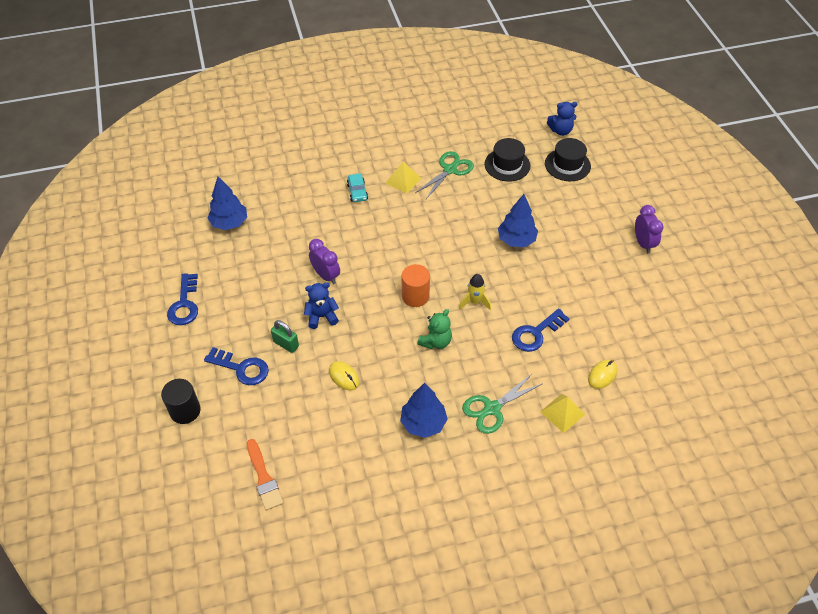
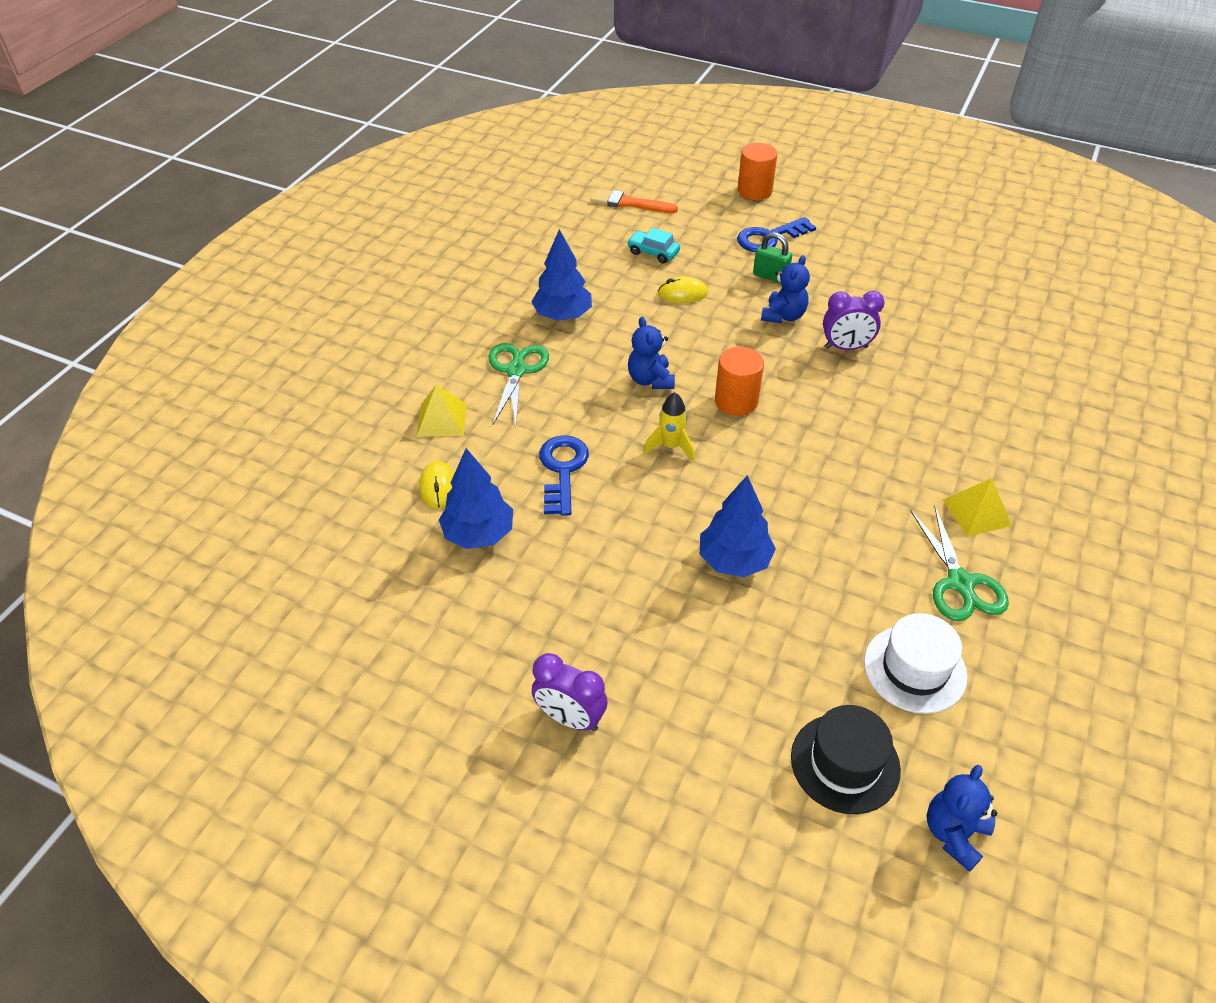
camera: 130 degrees right, 5 degrees down
(184, 304) = (900, 236): blue key -> none
(185, 411) = (754, 191): black cylinder -> orange cylinder
(229, 223) = (1015, 314): blue tree -> blue tree (479, 534)
(286, 344) = (770, 276): green padlock -> green padlock turned 45 degrees clockwise
(357, 192) = (988, 450): turquoise car -> turquoise car (653, 252)
(435, 341) = (650, 380): green teddy bear -> blue teddy bear
(507, 165) = (915, 669): black hat -> white hat

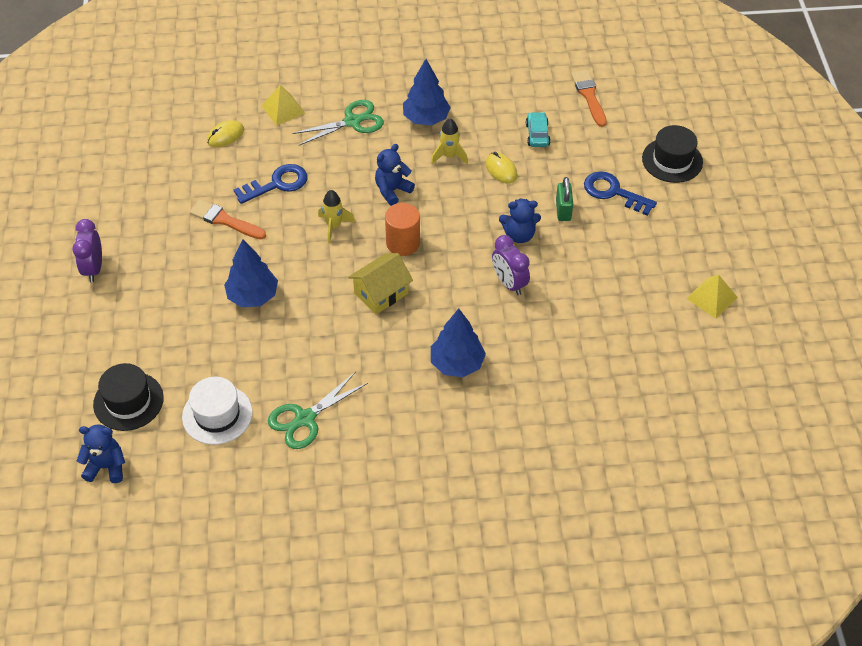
camera: 60 degrees right, 5 degrees up
(479, 534) = (200, 171): blue tree -> blue tree (457, 364)
(586, 541) = (225, 220): none -> orange brush
(633, 320) = (449, 156): none -> yellow rocket
(754, 191) = (672, 160): orange cylinder -> black hat
(800, 446) = (381, 293): none -> yellow house
(976, 512) = (379, 410): yellow pyramid -> yellow pyramid (712, 297)

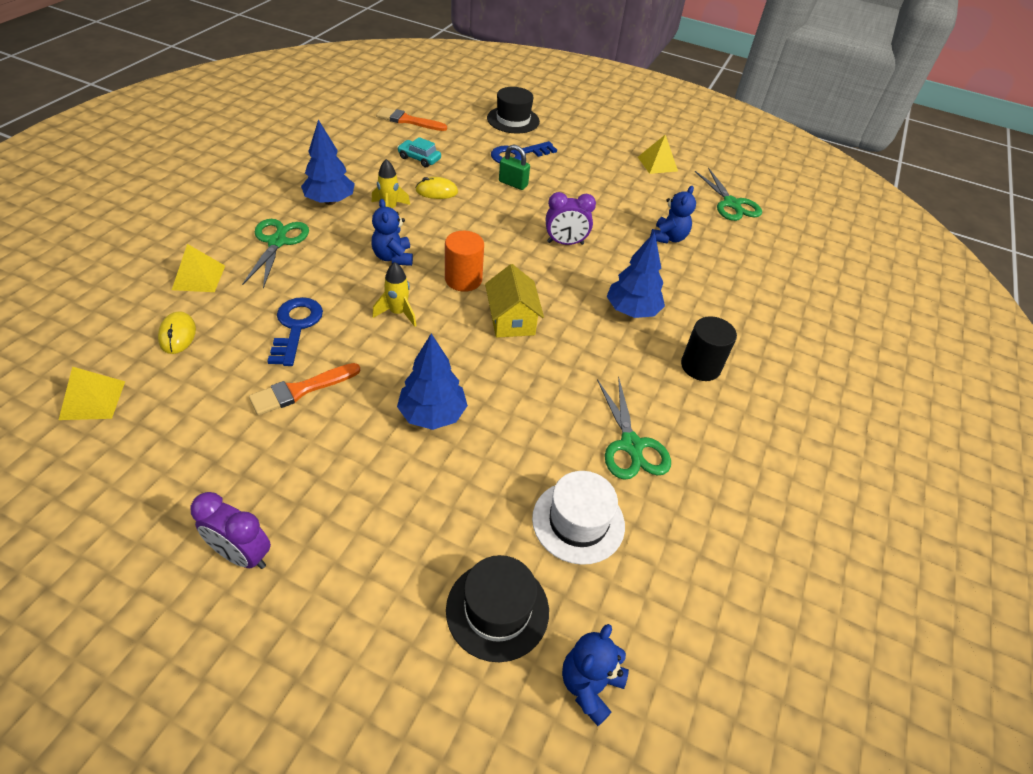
camera: 65 degrees left, 5 degrees down
(150, 137) = (92, 400): none -> yellow pyramid
(425, 434) = (700, 366): none -> black cylinder
(519, 235) = (517, 215): blue teddy bear -> blue teddy bear (668, 238)
(698, 382) = (731, 204): none -> green scissors

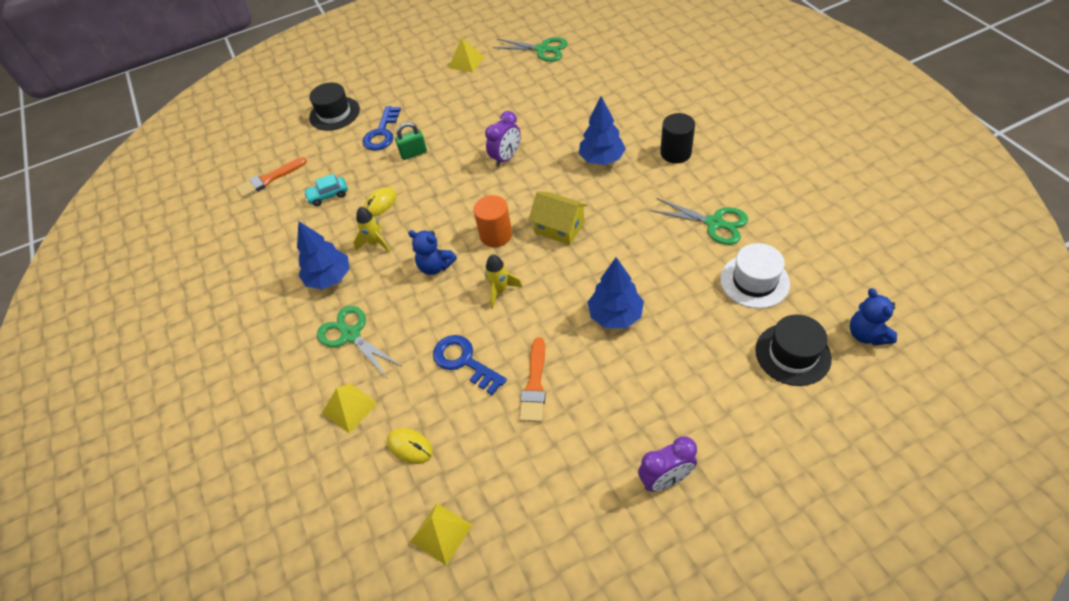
camera: 40 degrees left, 5 degrees up
(668, 238) = (548, 101): blue teddy bear -> none

